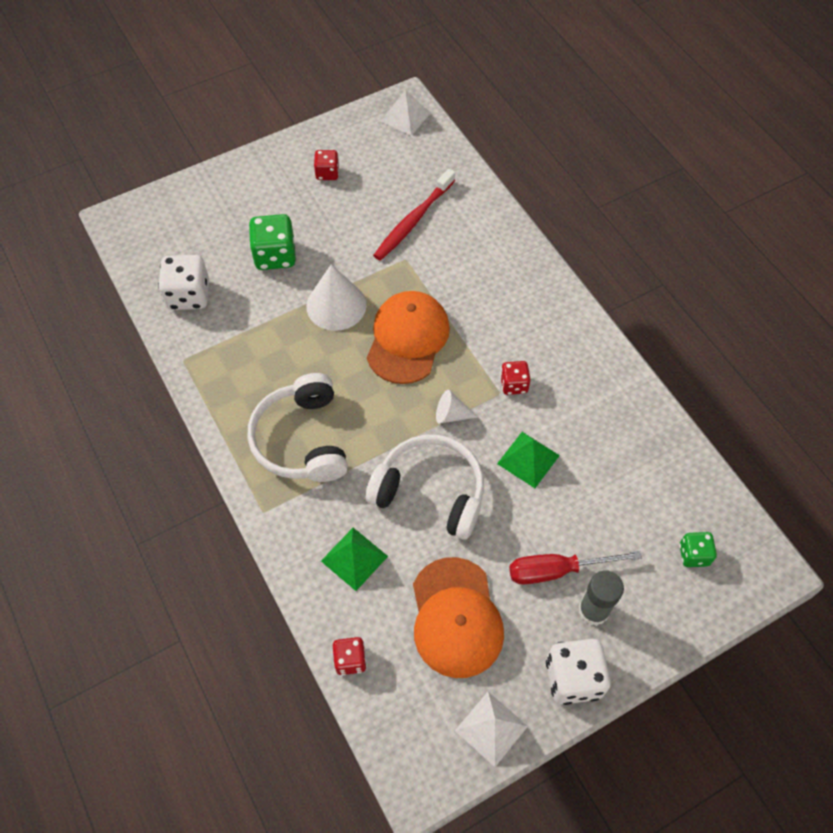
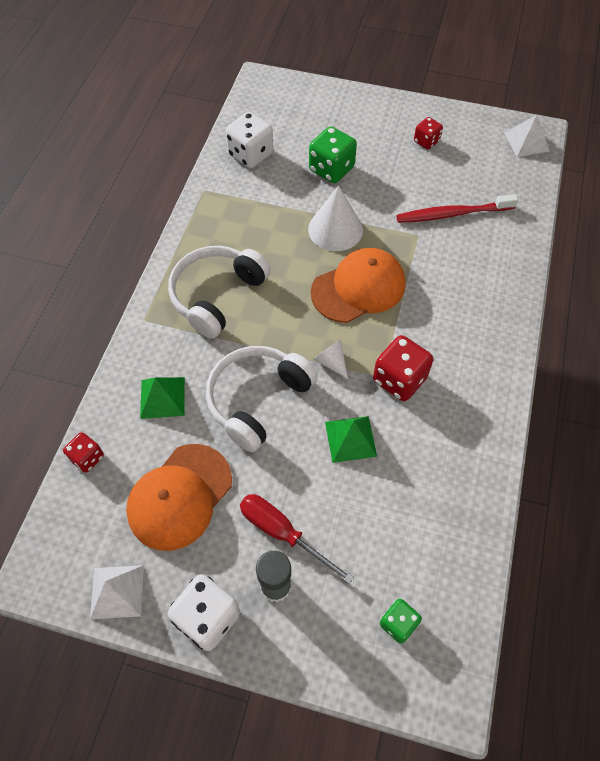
camera: 45 degrees right, 0 degrees up
(430, 492) = (258, 400): white headphones -> white headphones turned 120 degrees counterclockwise
(514, 384) = (399, 379): red dice -> red dice, size x1.70

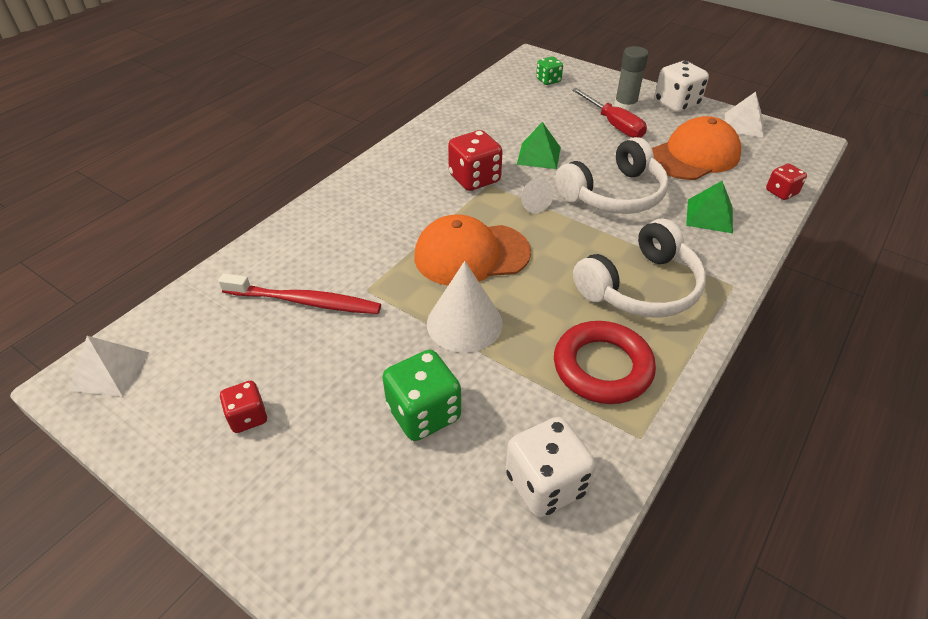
camera: 160 degrees left, 15 degrees down
(234, 225) = (602, 367): none -> red ring

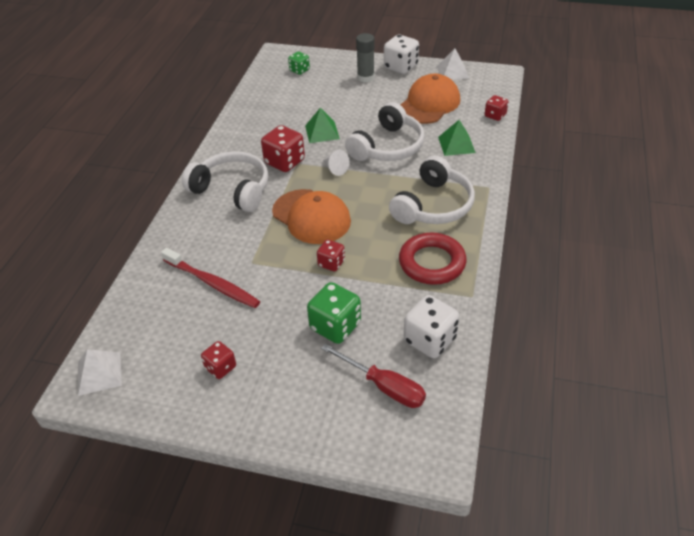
camera: 20 degrees left, 0 degrees up
(306, 301) = (213, 283): red toothbrush -> red toothbrush turned 45 degrees clockwise
(395, 194) = (232, 190): none -> white headphones
(464, 323) = (331, 263): white cone -> red dice
(471, 254) = (311, 217): orange cap -> orange cap turned 105 degrees counterclockwise
(613, 124) = (364, 94): red screwdriver -> red screwdriver (384, 386)

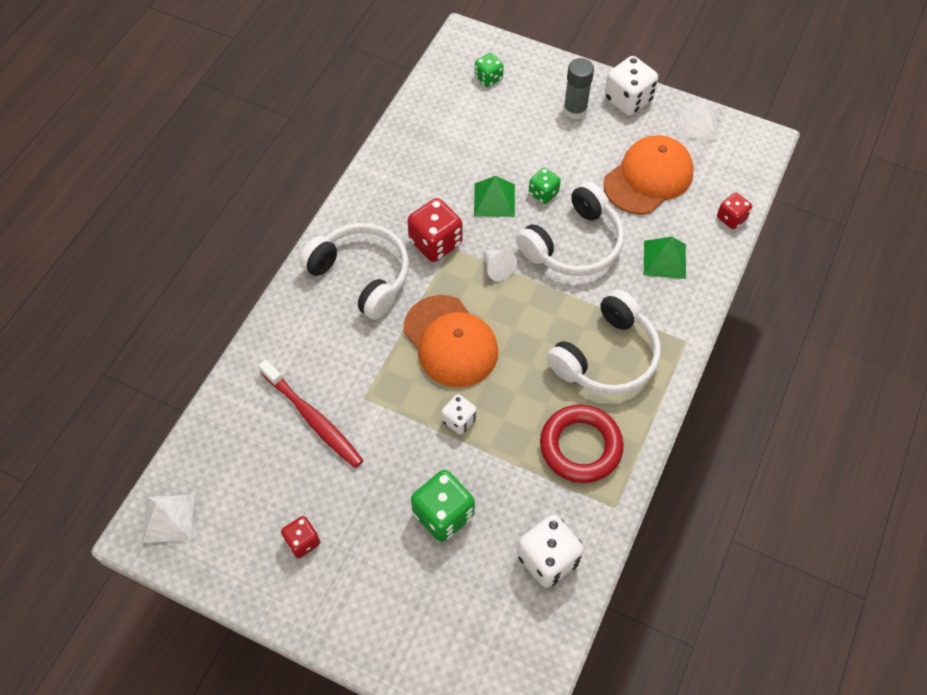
camera: 10 degrees right, 15 degrees up
(331, 263) = (459, 420): red dice -> white dice
(357, 123) = (543, 193): none -> green dice
(384, 386) = (479, 610): red screwdriver -> none

